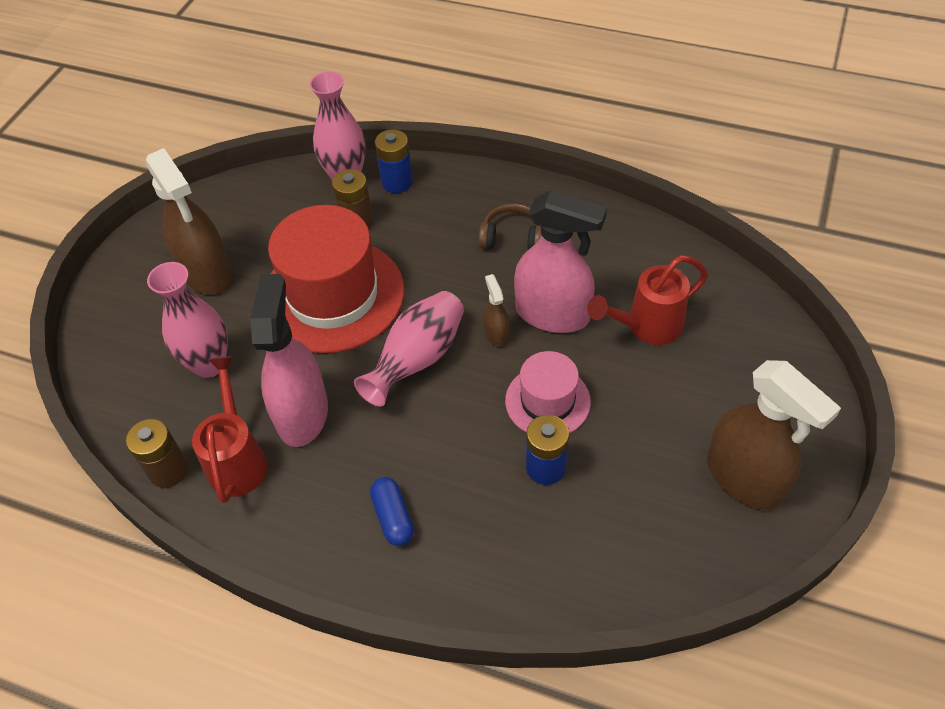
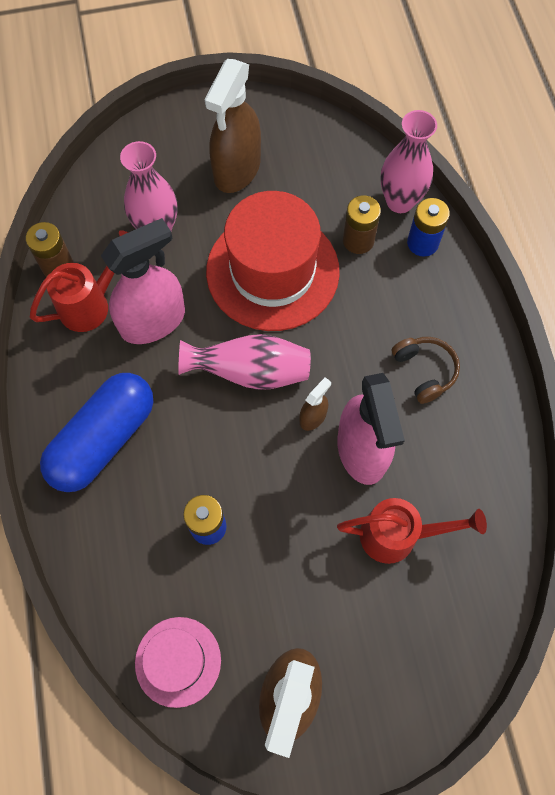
camera: 55 degrees right, 15 degrees up
(393, 517) = (103, 439): blue capsule -> blue capsule, size x2.14
(547, 401) = (271, 494): pink hat -> pink hat (178, 661)
(646, 327) = (398, 535): red watering can -> red watering can turned 150 degrees clockwise

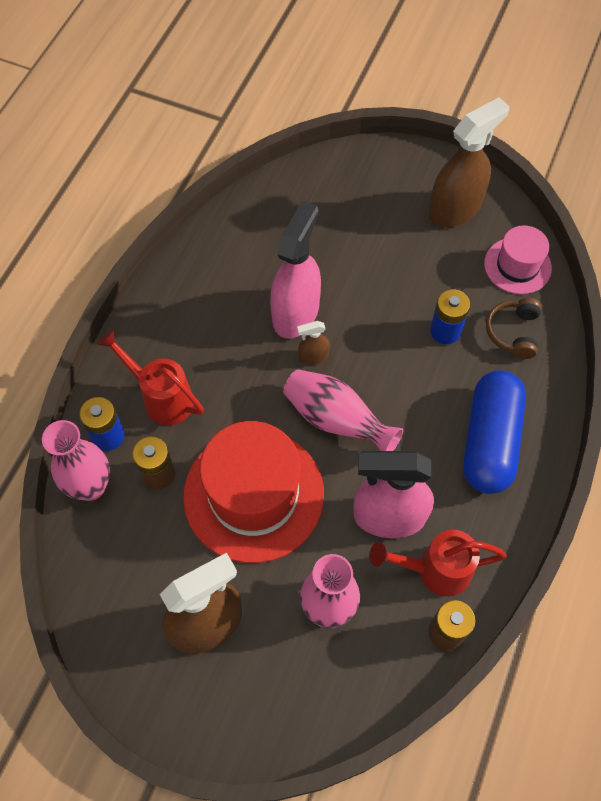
camera: 145 degrees left, 5 degrees down
(103, 439) = (489, 441): blue capsule -> blue capsule turned 60 degrees counterclockwise
(398, 535) = (315, 248): red watering can -> red watering can (161, 397)
(424, 371) = (202, 336): brown headphones -> brown headphones (513, 332)

